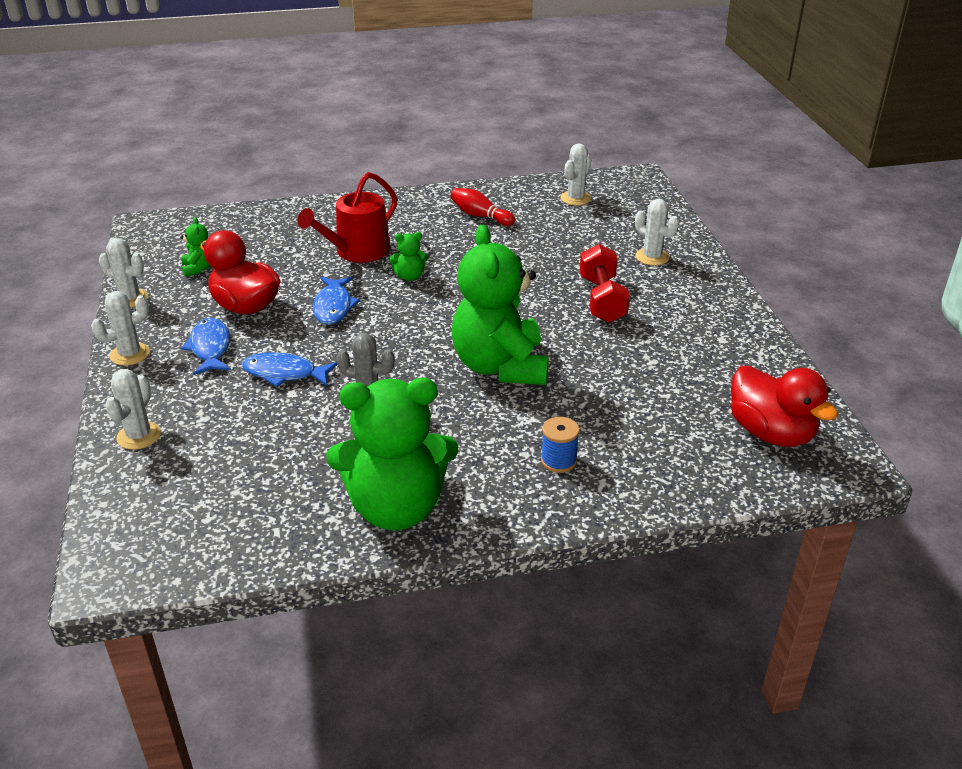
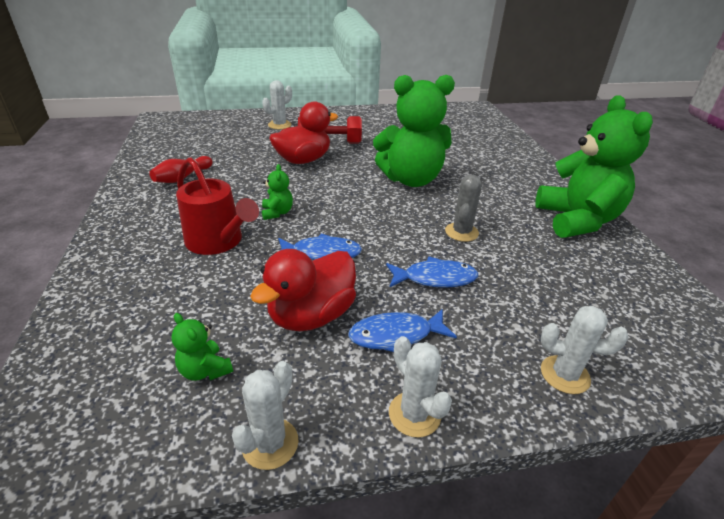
camera: 90 degrees left, 0 degrees up
(199, 268) = (205, 370): green teddy bear -> green teddy bear turned 120 degrees counterclockwise
(284, 373) = (435, 278): blue fish -> blue fish turned 105 degrees counterclockwise
(558, 461) = (504, 167): blue spool -> none
(575, 198) = (178, 140): white cactus -> none
(771, 433) = (459, 117): red duck -> red duck (303, 160)

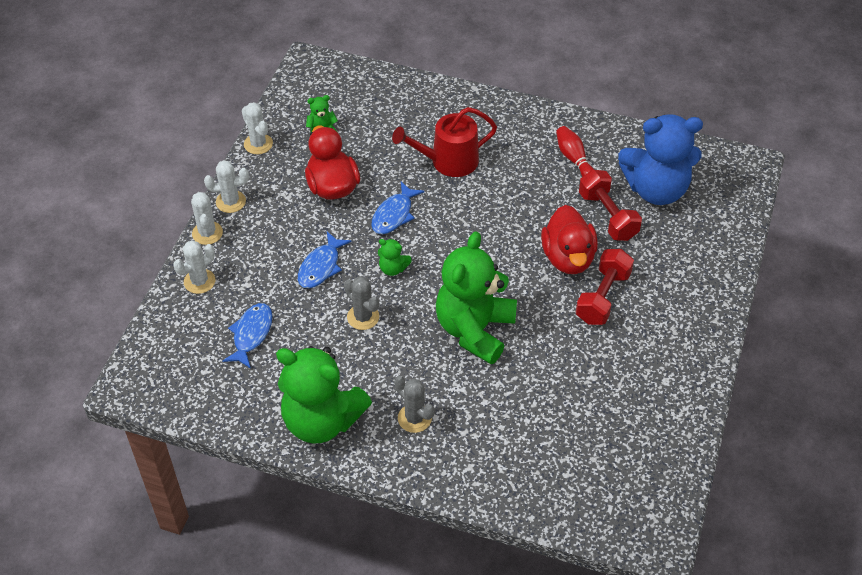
camera: 120 degrees right, 15 degrees up
(204, 142) = (656, 189): none -> blue teddy bear
(246, 154) = (608, 216): none -> red dumbbell
(277, 213) = (471, 206): green teddy bear -> green teddy bear (393, 268)
(279, 125) = (682, 268): white cactus -> white cactus (207, 233)
(396, 336) = (286, 219): blue fish -> blue fish (251, 334)
(514, 183) = (414, 418): none -> grey cactus

